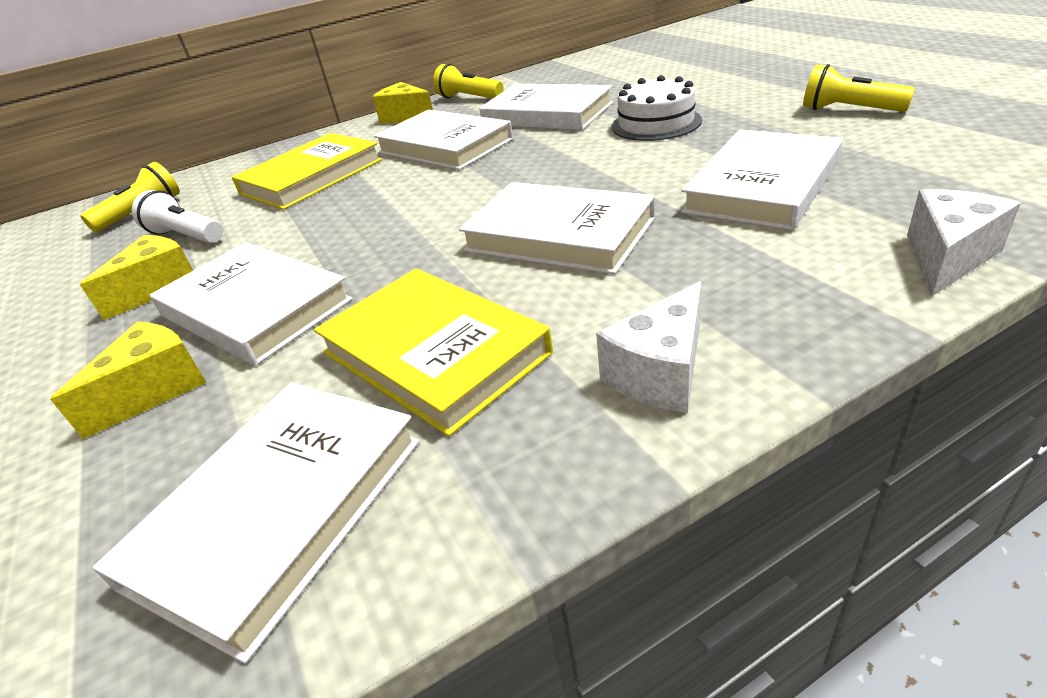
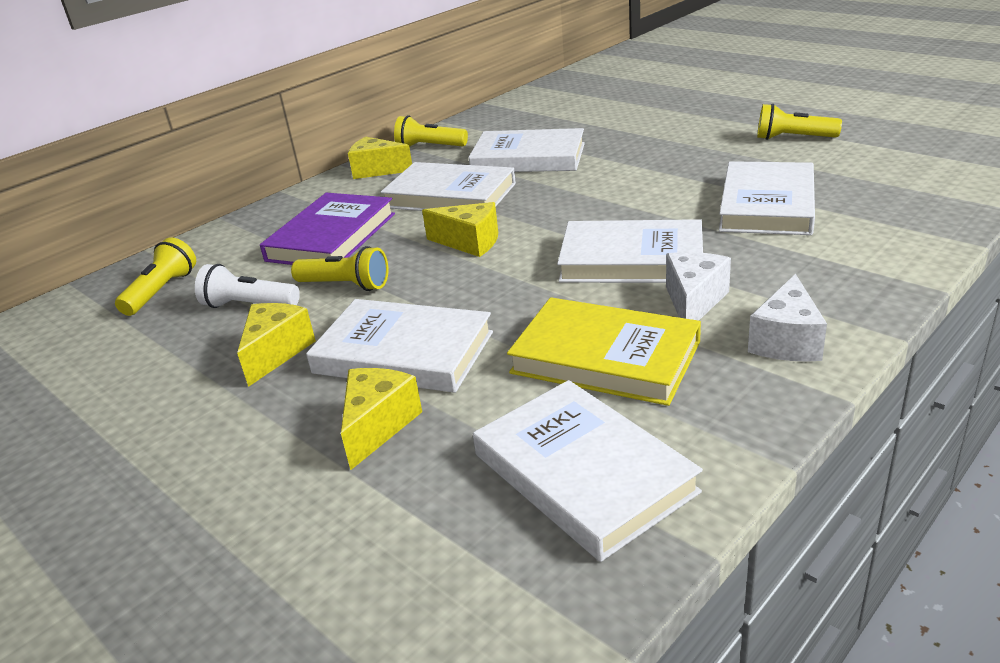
camera: 20 degrees left, 5 degrees down
(276, 227) = (345, 285): none -> yellow flashlight
(279, 510) = (583, 473): white book -> white book turned 45 degrees counterclockwise
(311, 177) = (331, 237): yellow book -> purple book
(419, 196) = (470, 242): none -> yellow cheese
(656, 123) = (640, 160): white cake -> none
(946, 258) = (924, 241): white cheese -> white cheese (693, 302)

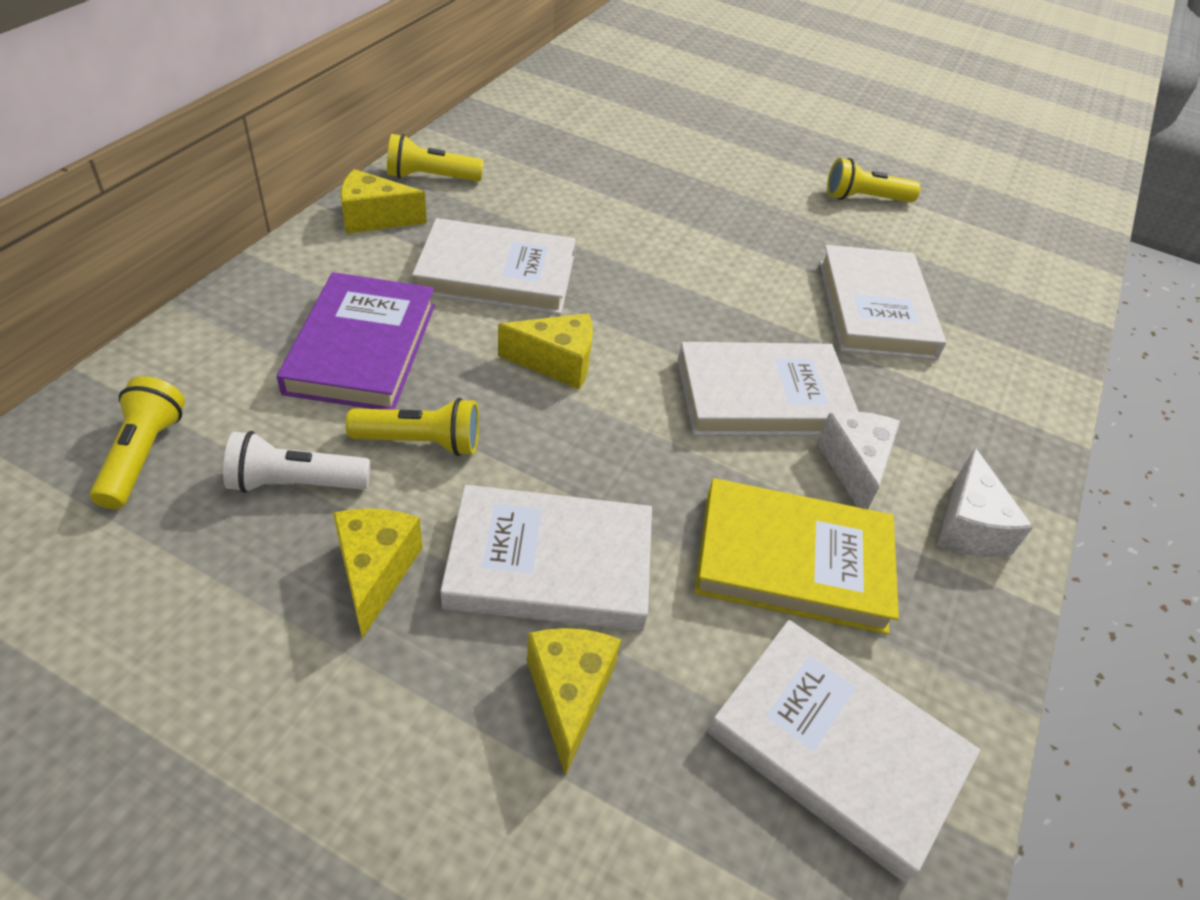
camera: 25 degrees left, 15 degrees up
(528, 158) = (572, 209): white book -> none

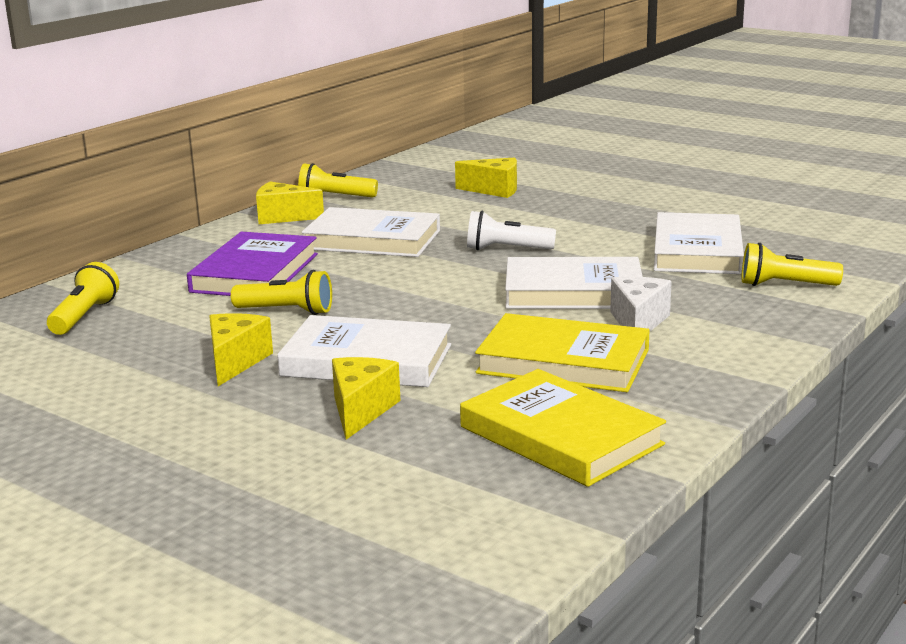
camera: 15 degrees right, 25 degrees down
(296, 483) = (189, 327): white flashlight -> white flashlight (506, 249)
(557, 363) = (406, 278): yellow cheese -> yellow cheese (494, 190)
(837, 748) = (560, 436): white book -> yellow book
(865, 198) = (717, 198): yellow flashlight -> yellow flashlight (785, 285)
(968, 526) = (726, 348): white cheese -> none

